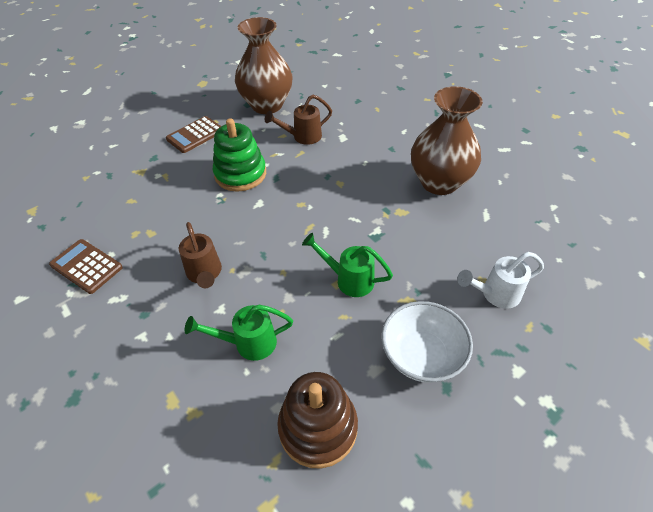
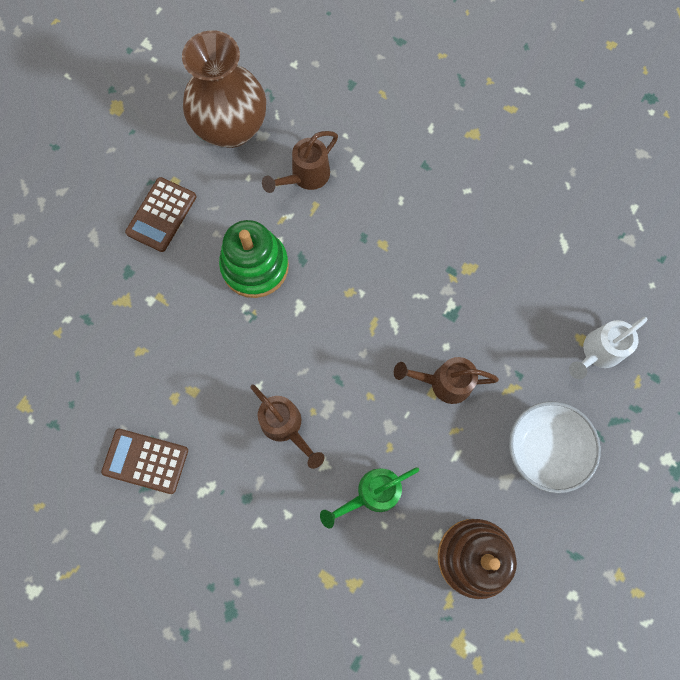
camera: 20 degrees left, 25 degrees up
(349, 279) = (443, 383): green watering can -> brown watering can
(439, 182) = (499, 207): brown vase -> none

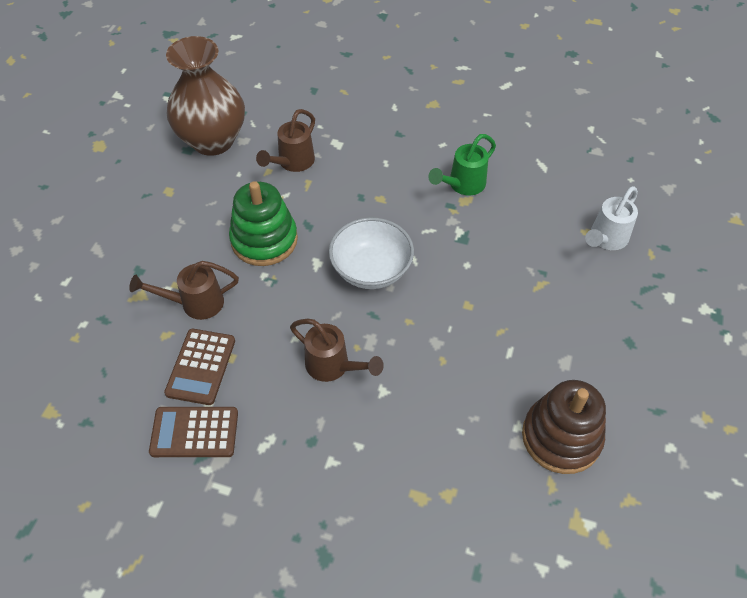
camera: 15 degrees left, 20 degrees down
(161, 215) = (162, 218): brown calculator -> brown calculator (201, 367)
(371, 494) = (439, 405): green watering can -> green watering can (462, 185)
(443, 383) = (475, 294): brown watering can -> brown watering can (195, 303)
(544, 449) = (590, 327): white bowl -> white bowl (371, 269)

